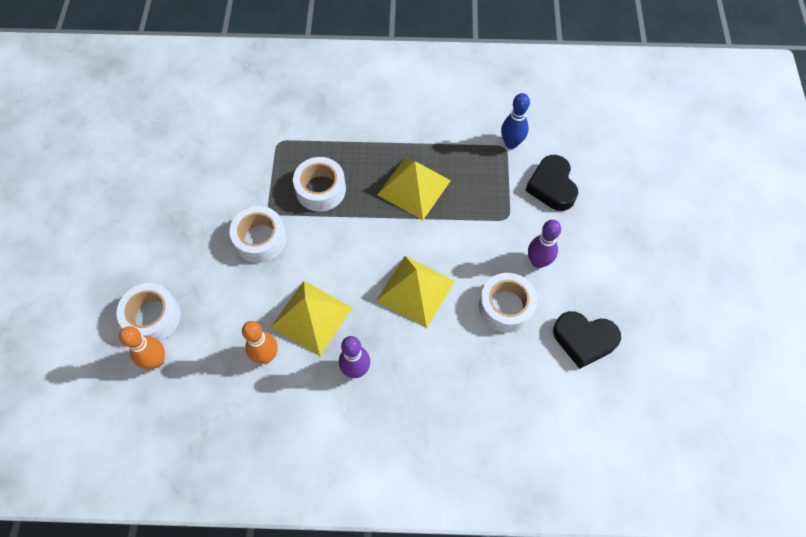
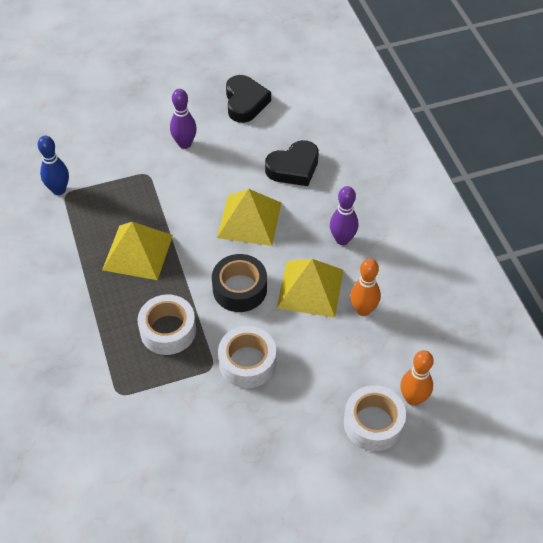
camera: 110 degrees left, 10 degrees down
(338, 257) = (239, 289): none -> black tape
(505, 306) = (237, 155): white tape -> none
(552, 186) = (101, 150): black heart -> black heart (293, 168)

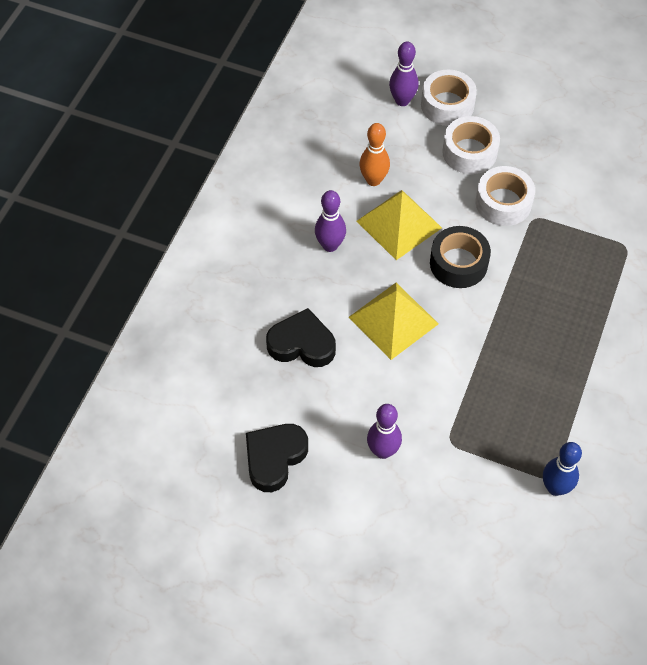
camera: 140 degrees left, 5 degrees up
(138, 252) = (523, 359): yellow pyramid -> none
(168, 330) = (548, 270): white tape -> white tape (469, 152)
(413, 398) = (402, 101): orange bowling pin -> purple bowling pin

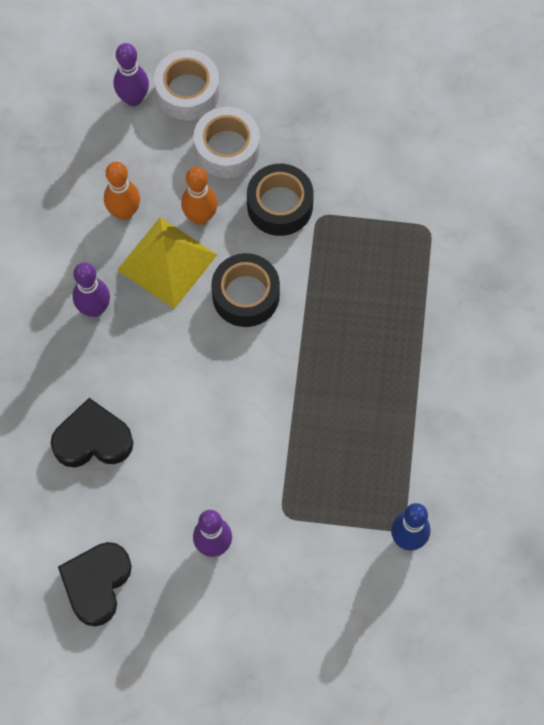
camera: 15 degrees left, 10 degrees up
(393, 320) = (188, 385): yellow pyramid -> none
(435, 197) = (200, 217): none -> orange bowling pin
(503, 202) = (280, 205): white tape -> black tape

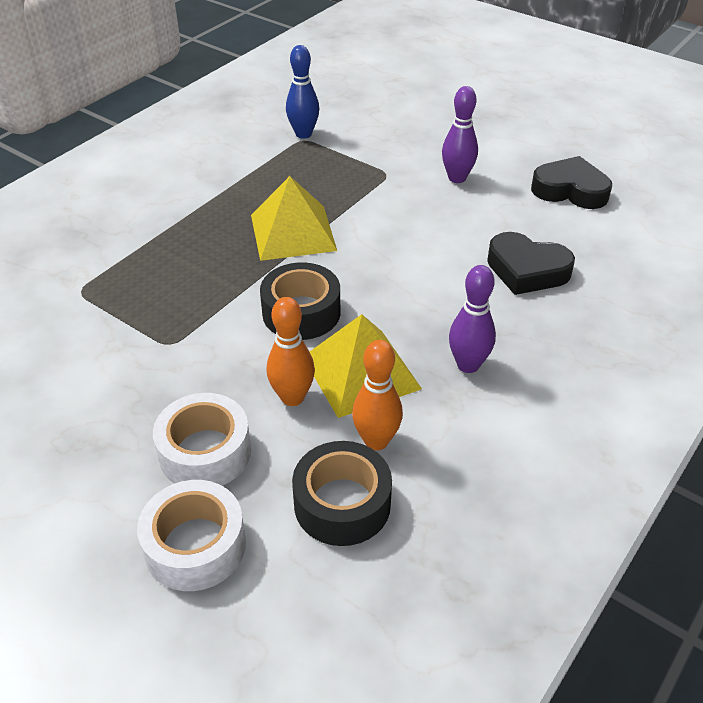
camera: 150 degrees left, 25 degrees down
(96, 584) = (570, 190): black heart -> black heart turned 120 degrees counterclockwise
(133, 98) = (272, 574): purple bowling pin -> none
(280, 205) = (199, 370): black tape -> black tape (342, 504)
(314, 382) = (293, 232): none -> yellow pyramid

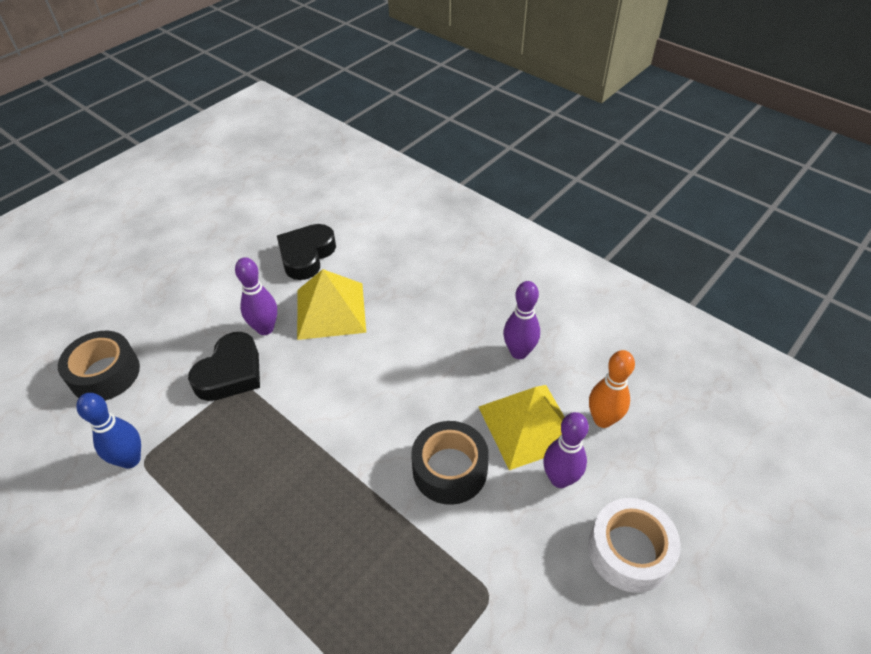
camera: 85 degrees left, 5 degrees up
(195, 545) = (726, 553): white tape -> none
(292, 397) = (560, 479): orange bowling pin -> purple bowling pin
(293, 232) = (322, 474): yellow pyramid -> yellow pyramid (330, 310)
(342, 504) = (667, 446): black tape -> black tape (105, 374)
(527, 270) = (409, 300): black heart -> black heart (231, 373)

